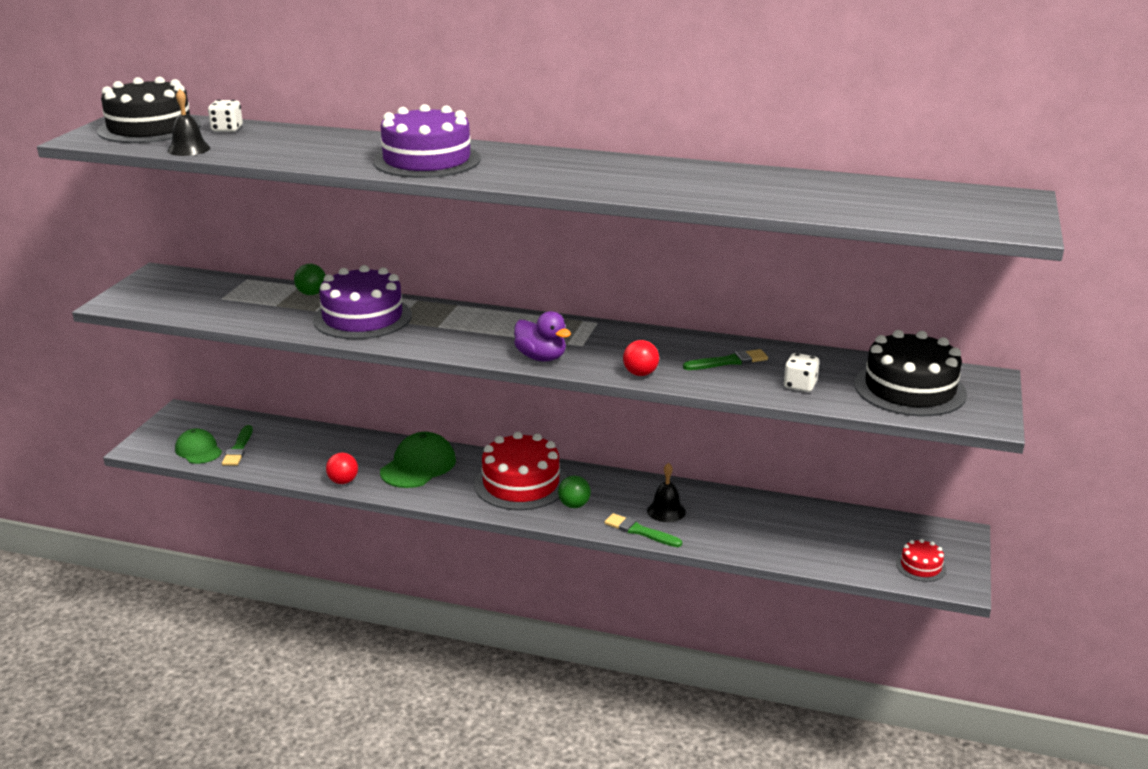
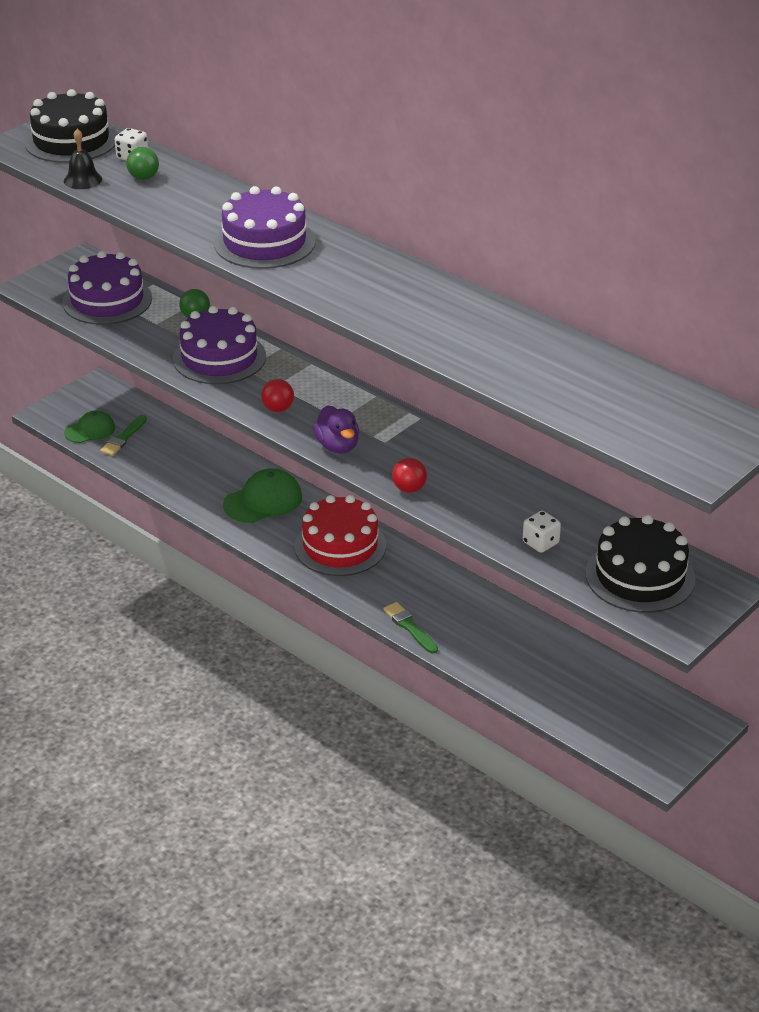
camera: 25 degrees right, 10 degrees up
(198, 450) = (90, 430): green cap -> green cap turned 75 degrees clockwise
(208, 298) = (107, 300): none -> purple cake
(343, 481) = (190, 498): red ball -> red ball (278, 409)
(574, 505) = (371, 583): green ball -> green ball (144, 178)
(666, 511) = (449, 614): black bell -> none
(728, 362) = (500, 497): green brush -> none
(921, 566) = (638, 743): red cake -> none

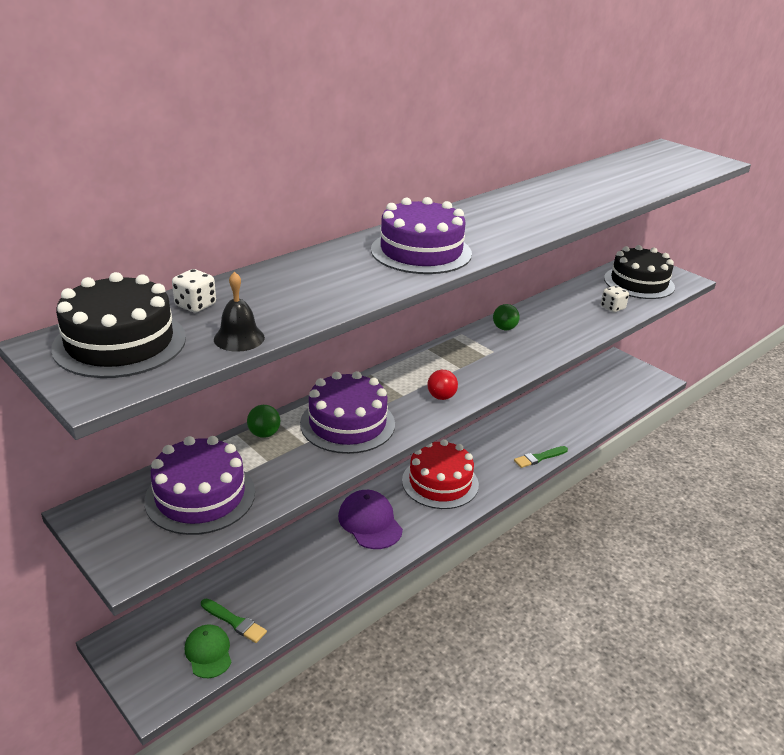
camera: 85 degrees left, 5 degrees down
(144, 178) = (254, 301): green ball -> green ball (504, 328)
(263, 501) = (370, 522): green cap -> purple cap
(337, 446) = (500, 372): purple duck -> none
(409, 489) = (556, 347): red ball -> none

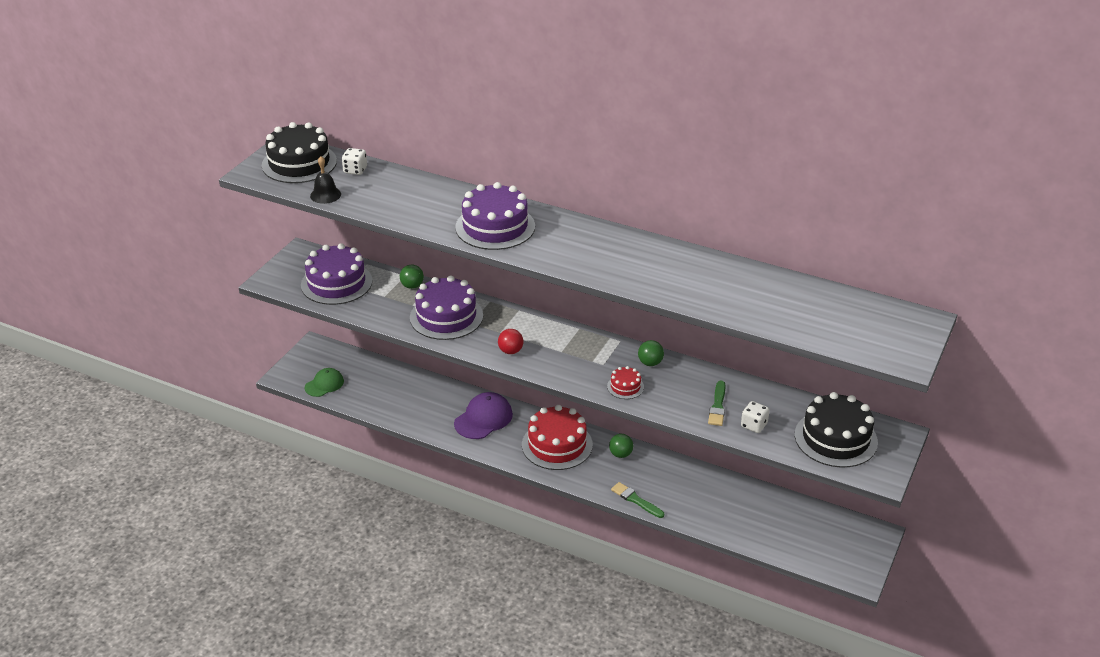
camera: 70 degrees right, 5 degrees up
(234, 622) = (353, 386): green brush -> green brush (717, 406)
(473, 448) = (620, 454): none -> green ball
(534, 349) = (625, 387): none -> red cake

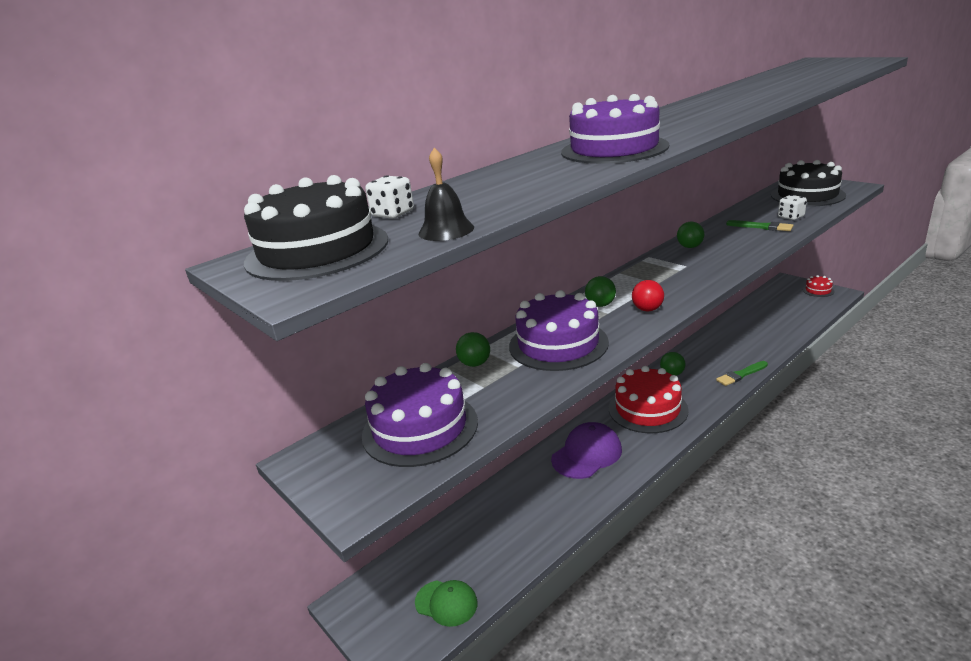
camera: 65 degrees left, 10 degrees down
(324, 384) = (446, 603): green cap -> green cap turned 135 degrees clockwise
(483, 419) = (587, 454): purple cap -> purple cap turned 75 degrees clockwise
(513, 327) = (600, 305): none -> green ball
(625, 387) = (727, 259): red cake -> red cake (818, 290)

